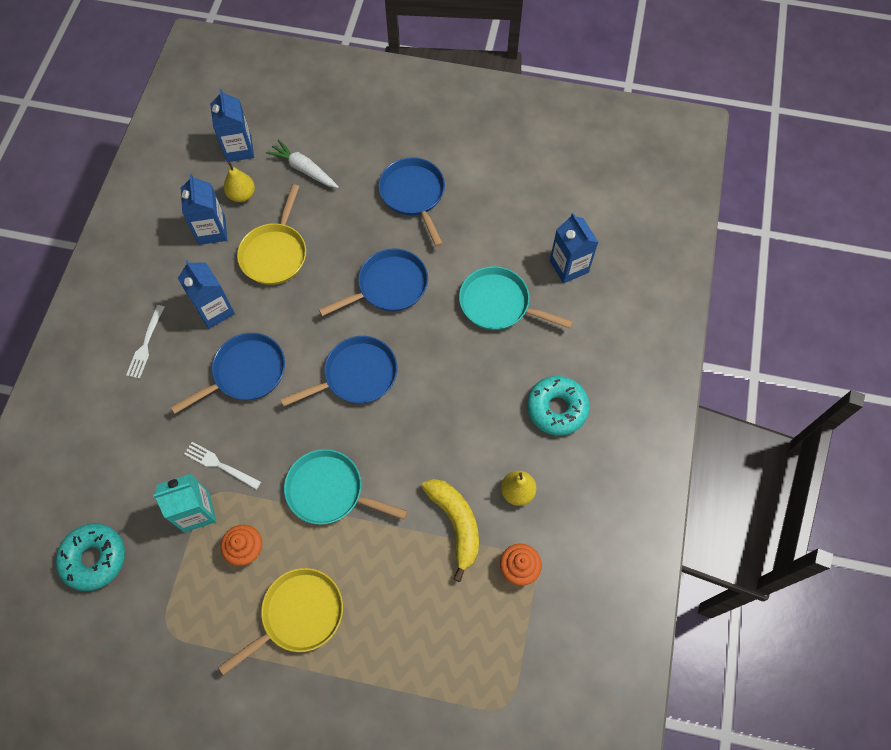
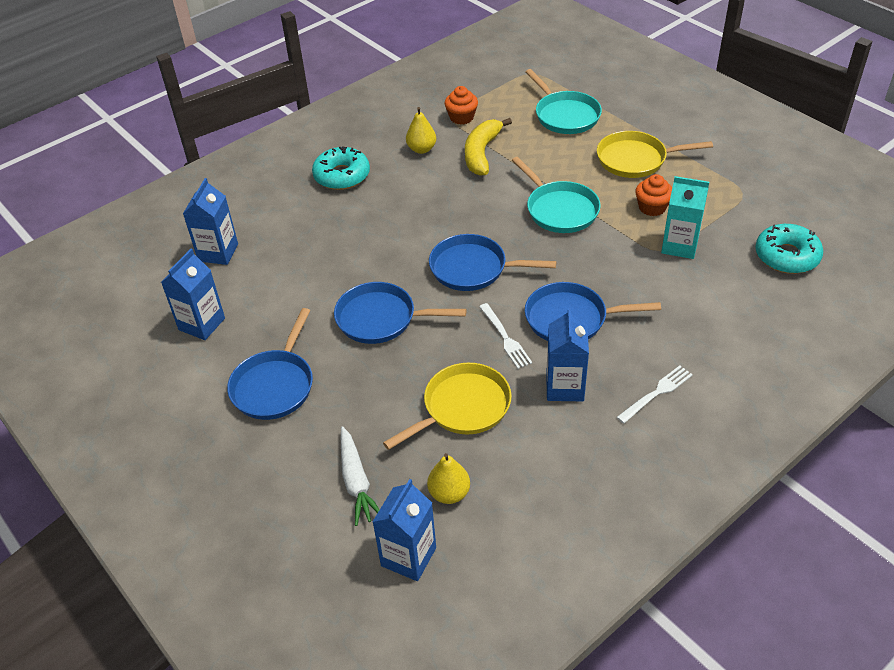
camera: 140 degrees left, 20 degrees down
(212, 230) = (512, 471): blue carton -> blue carton (202, 324)
(219, 465) = (640, 266): white fork -> white fork (505, 338)
(498, 304) = (305, 257): turquoise pan -> turquoise pan (565, 115)

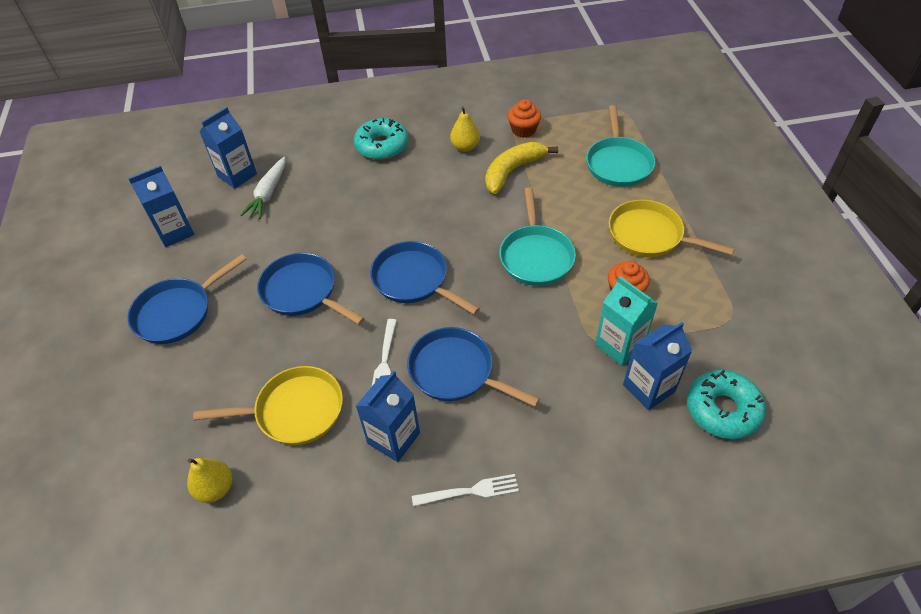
camera: 30 degrees right, 5 degrees up
(356, 481) = (160, 434): white carrot -> white carrot (268, 193)
(408, 557) = (136, 530): blue carton -> blue carton (649, 388)

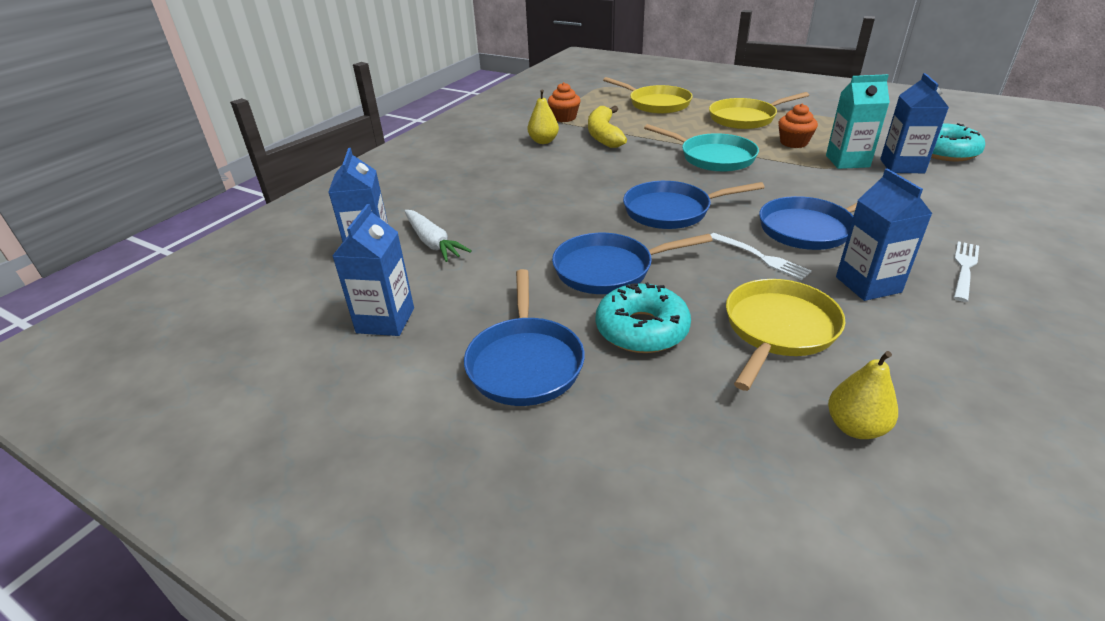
camera: 50 degrees left, 15 degrees down
(382, 146) = (476, 170): turquoise donut -> turquoise donut (642, 329)
(618, 163) = (656, 104): turquoise pan -> yellow pan

